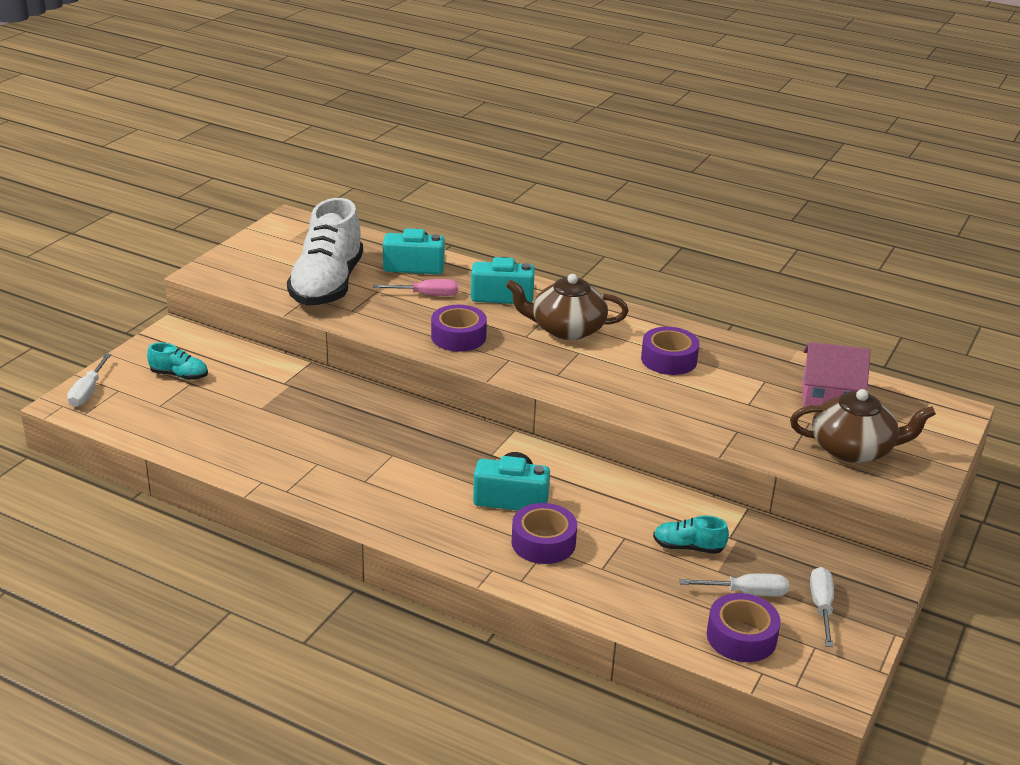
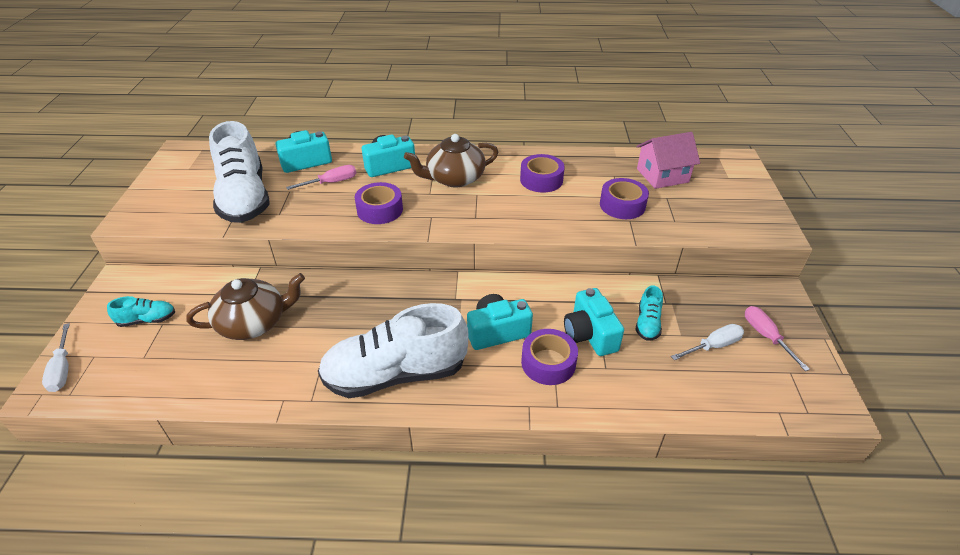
camera: 25 degrees left, 10 degrees up
(380, 498) = (395, 374): none -> white shoe
(612, 534) = (590, 334): none -> turquoise camera
(688, 547) = (647, 323): turquoise shoe -> turquoise shoe turned 60 degrees counterclockwise
(741, 637) = (741, 386): purple tape -> purple tape (622, 205)
(821, 607) = (766, 336): white screwdriver -> pink screwdriver
(853, 449) = (709, 208): brown teapot -> brown teapot (253, 323)

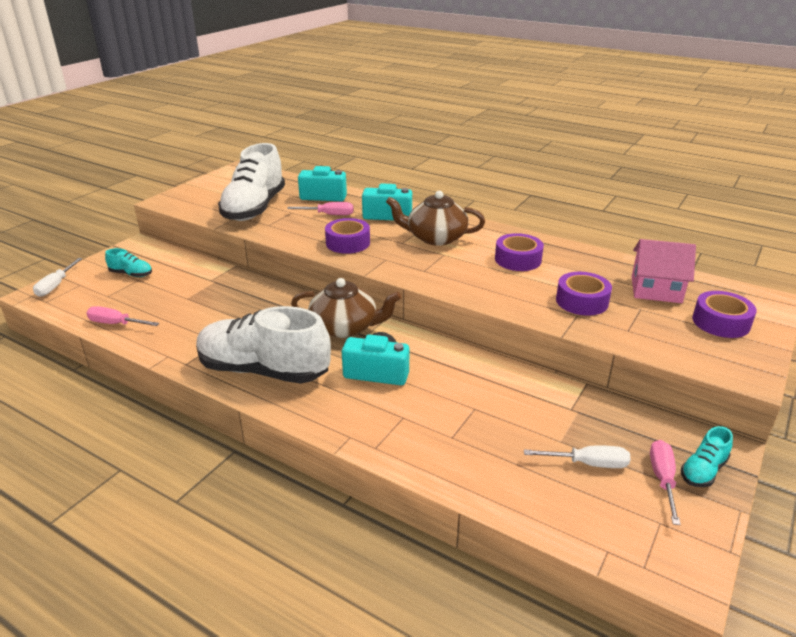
camera: 30 degrees right, 10 degrees down
(188, 387) = (116, 324): none -> pink screwdriver
(253, 323) = (196, 299): brown teapot -> brown teapot (345, 327)
(548, 363) = (400, 412): purple tape -> purple tape (720, 322)
(590, 334) = (463, 405): turquoise camera -> none
(647, 323) = (532, 418): turquoise shoe -> turquoise shoe (703, 471)

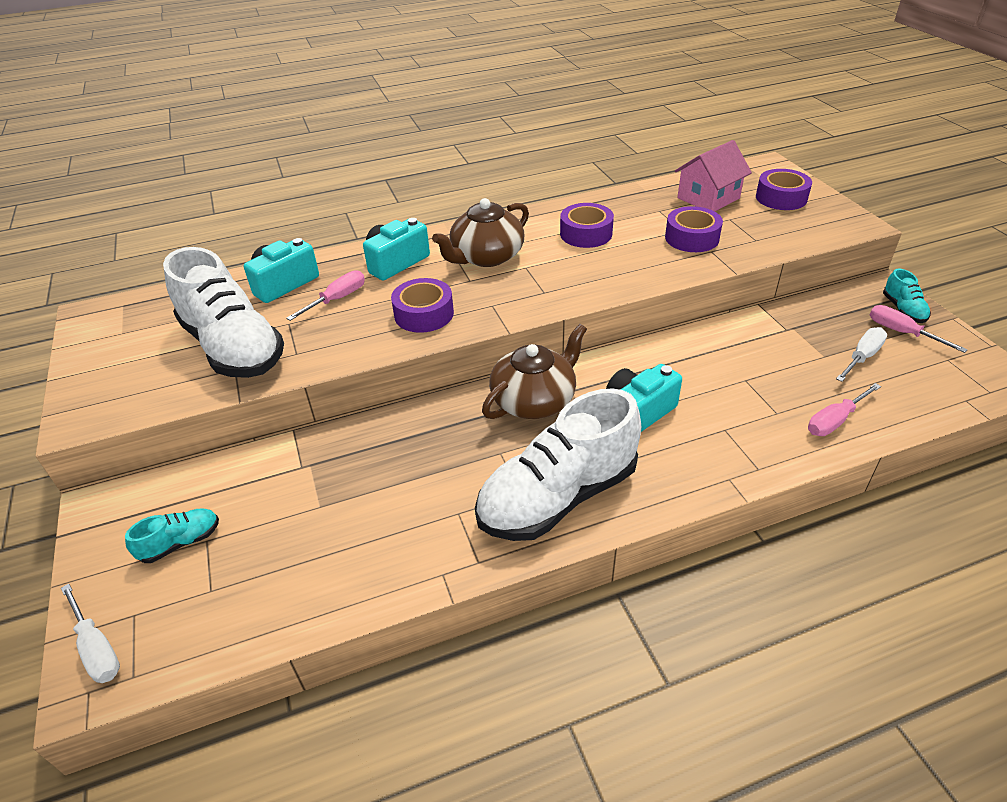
camera: 50 degrees left, 10 degrees up
(116, 324) = (303, 604): pink screwdriver -> pink screwdriver (835, 421)

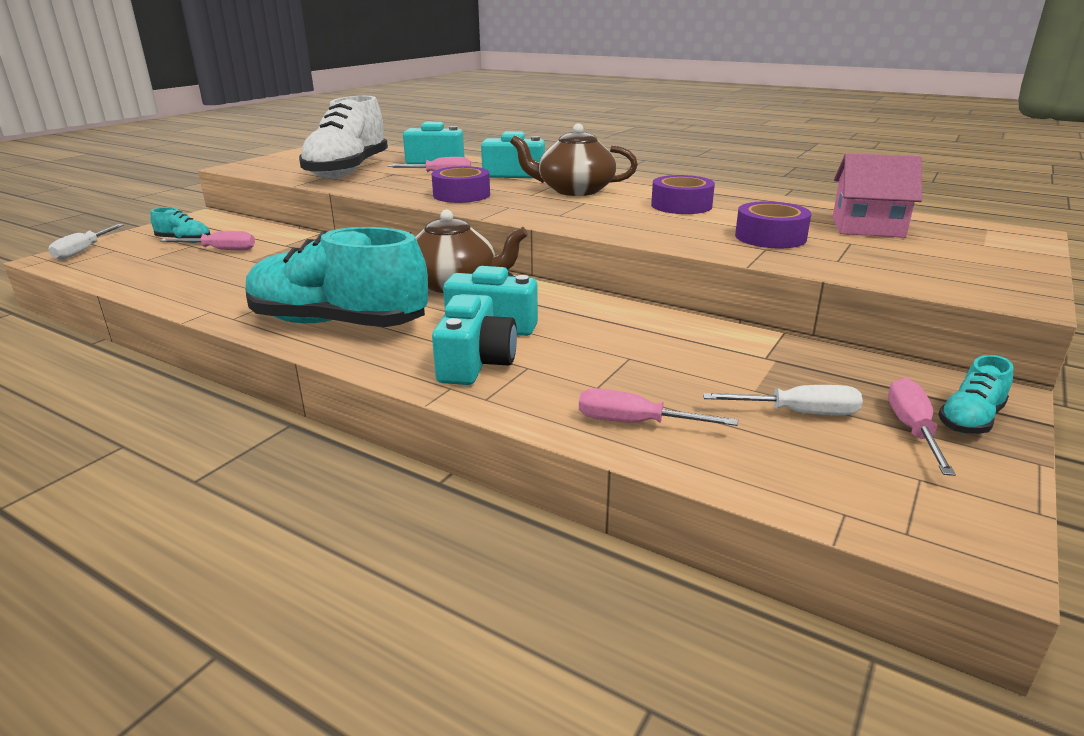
camera: 50 degrees right, 15 degrees down
(257, 519) = (221, 250): none -> pink screwdriver
(558, 497) = (338, 323): white shoe -> turquoise shoe
(699, 451) = (475, 363): none -> turquoise camera
(781, 198) = (963, 252): purple tape -> none

